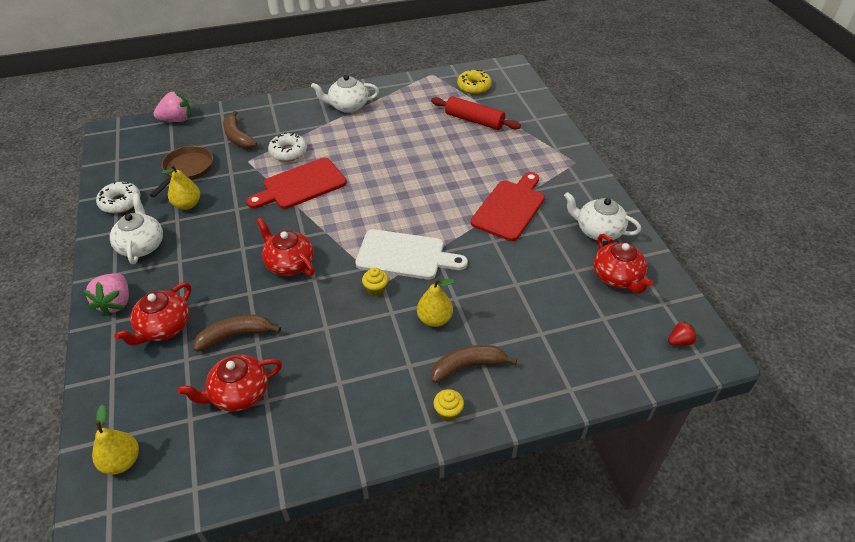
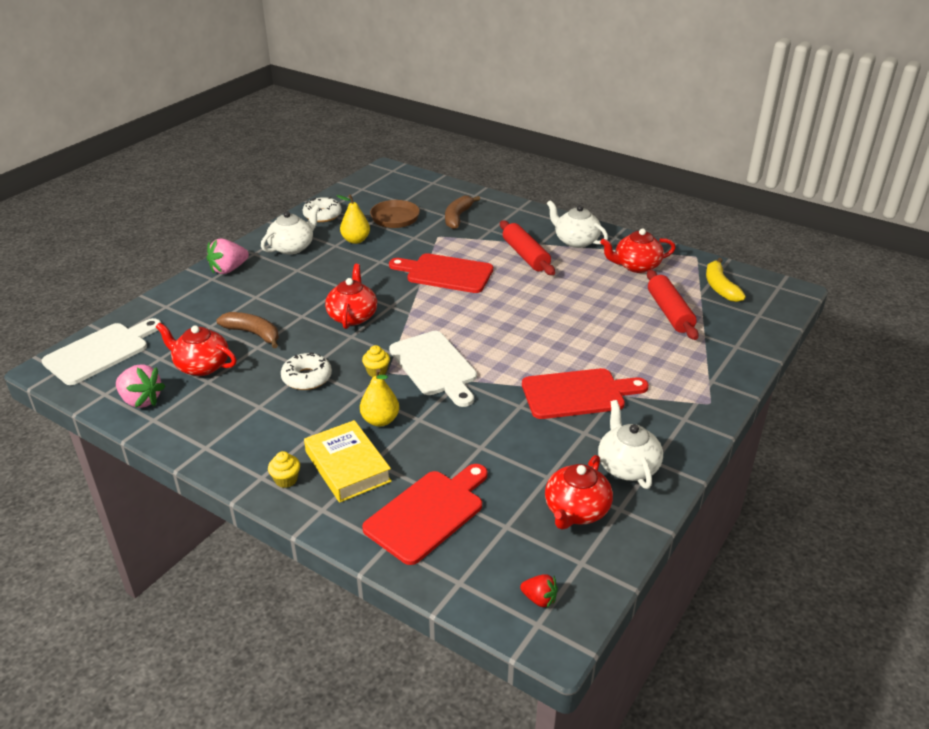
camera: 50 degrees right, 10 degrees down
(122, 461) = (100, 352): yellow pear -> white cutting board
(163, 328) = (228, 300): red teapot -> red teapot (636, 266)
(176, 120) = (437, 184): pink strawberry -> pink strawberry (141, 400)
(288, 152) = (475, 247): white donut -> white donut (307, 378)
(333, 137) = (525, 255): none -> red rolling pin
(468, 366) = (347, 466): brown banana -> yellow book
(474, 86) = (720, 287): yellow donut -> yellow banana
(557, 350) = (428, 513): none -> red cutting board

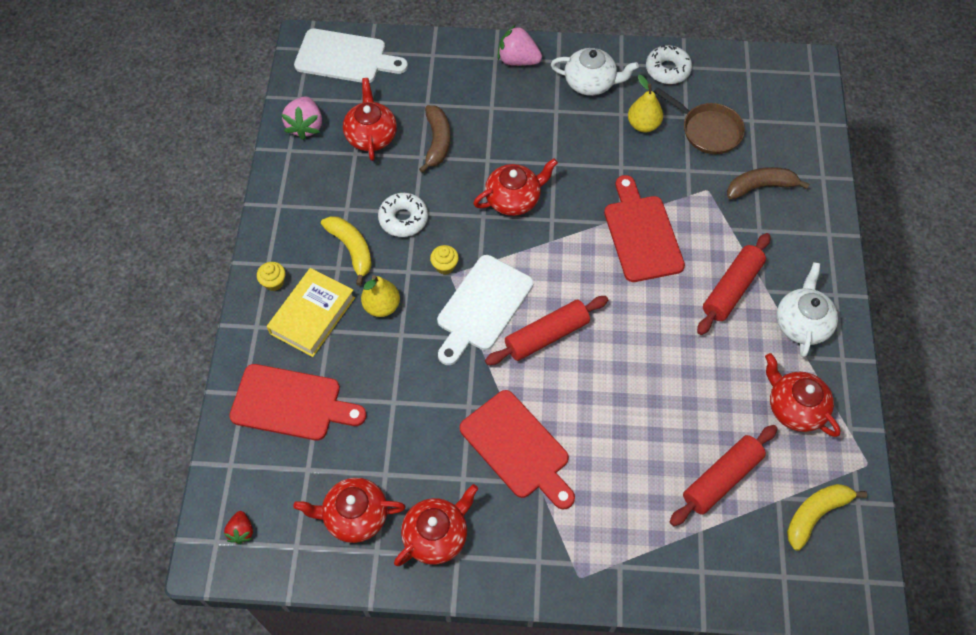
camera: 60 degrees right, 25 degrees up
(304, 418) = (352, 249): none -> yellow banana
(490, 344) = (546, 335): none -> red rolling pin
(627, 466) = (436, 535): white teapot -> red teapot

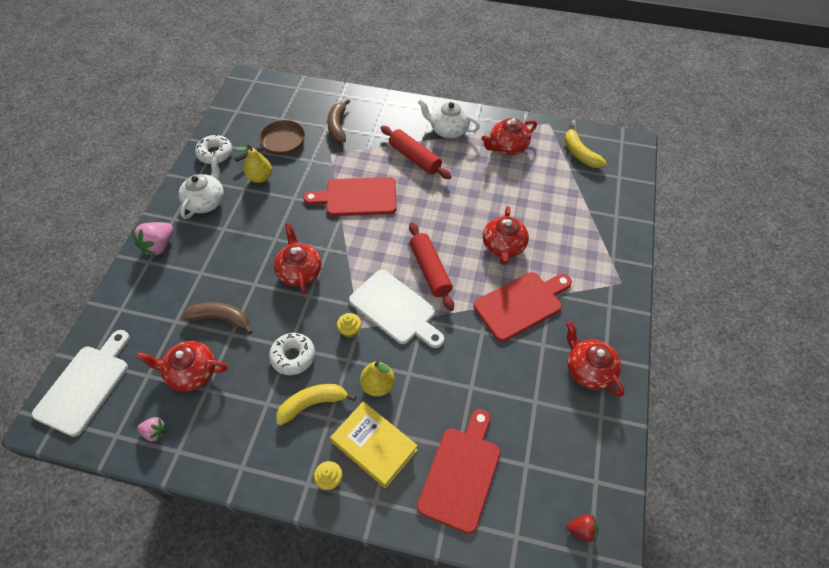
camera: 80 degrees left, 5 degrees down
(305, 126) = (155, 432): pink strawberry -> pink strawberry, size x0.58
(354, 516) = (570, 430): red teapot -> red teapot (503, 247)
(721, 478) = (553, 192): red rolling pin -> none

